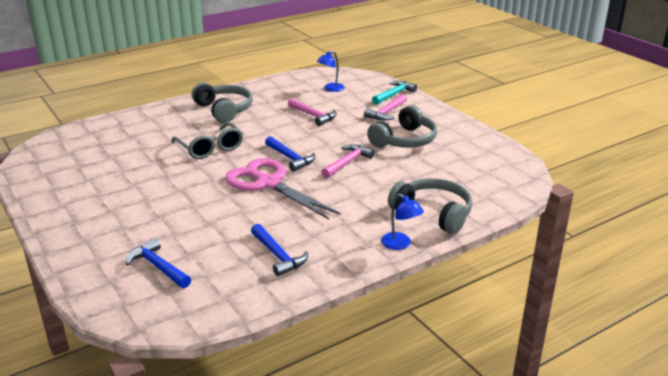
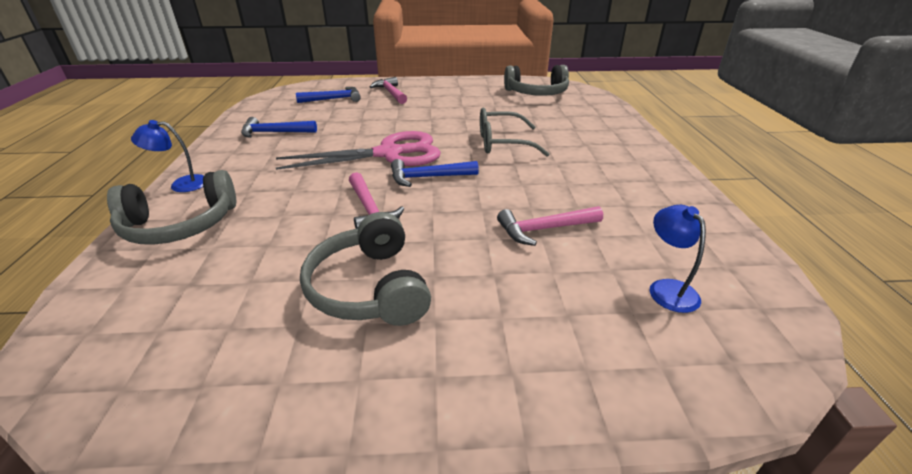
camera: 120 degrees right, 5 degrees up
(224, 110) = (612, 169): grey headphones -> grey headphones (536, 93)
(386, 113) = (498, 317): pink hammer -> pink hammer (391, 93)
(394, 94) = (596, 380): turquoise hammer -> none

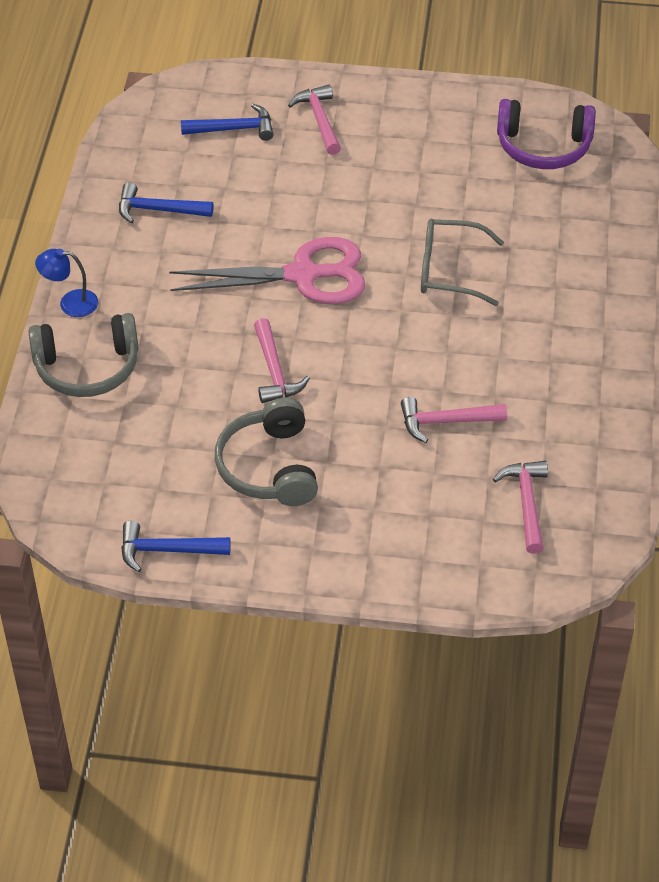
camera: 10 degrees right, 15 degrees up
(428, 177) = (343, 326): blue hammer -> blue hammer (167, 550)
(536, 93) = (543, 147): grey headphones -> purple headphones
(667, 288) = (526, 503): blue lamp -> pink hammer

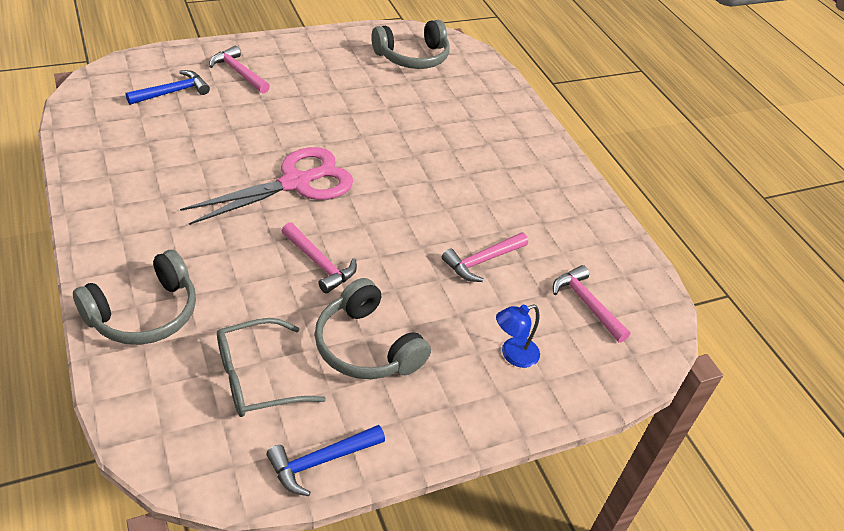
camera: 35 degrees left, 5 degrees down
(70, 303) = (97, 261): blue lamp -> blue lamp (513, 355)
(158, 210) = (140, 165): blue hammer -> none
(450, 270) = (406, 151): grey glasses -> grey glasses (257, 378)
(543, 147) = (413, 57): purple headphones -> grey headphones

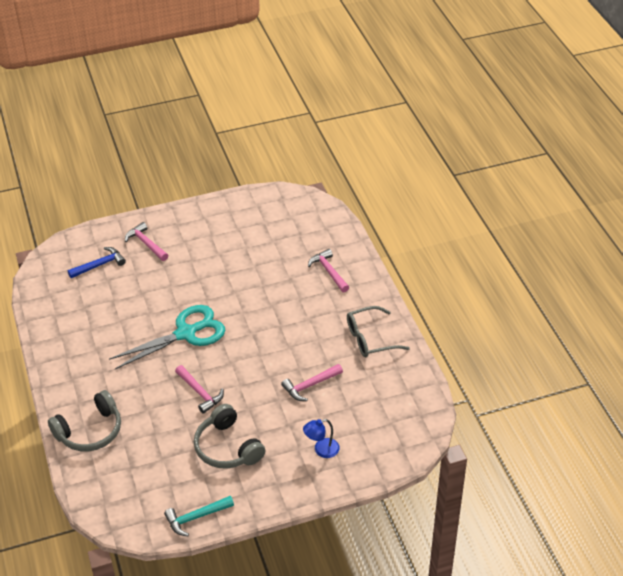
camera: 10 degrees right, 0 degrees up
(257, 378) = (159, 469): grey glasses -> grey glasses (370, 338)
(295, 183) = (185, 333): pink scissors -> turquoise scissors
(320, 461) = (196, 517): blue hammer -> turquoise hammer
(413, 57) = (278, 218): grey headphones -> none
(586, 304) = (377, 413): pink hammer -> pink hammer (329, 271)

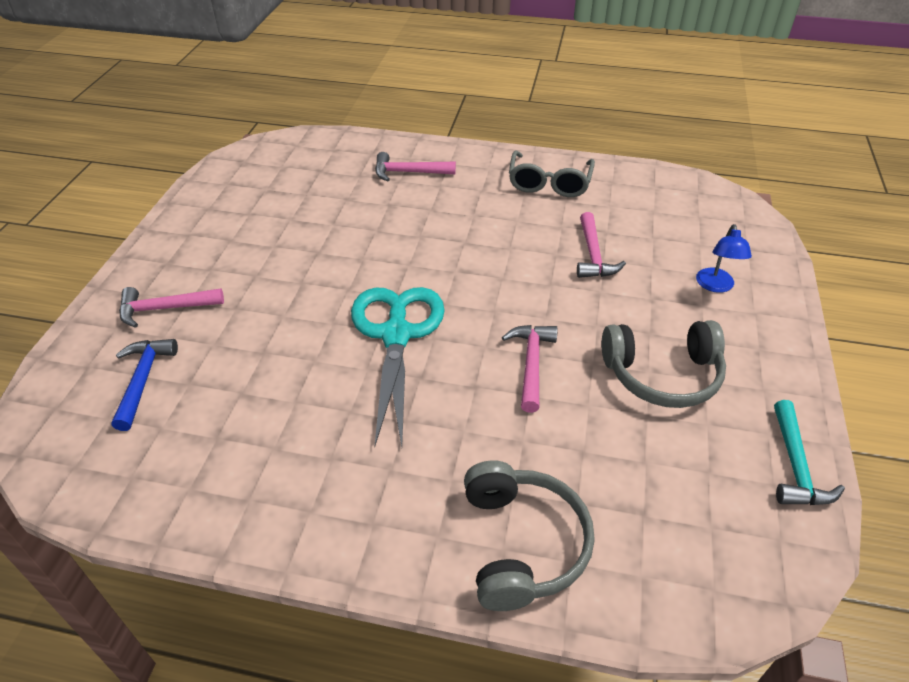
camera: 60 degrees left, 0 degrees up
(200, 393) = (531, 364): pink hammer -> pink hammer turned 75 degrees counterclockwise

